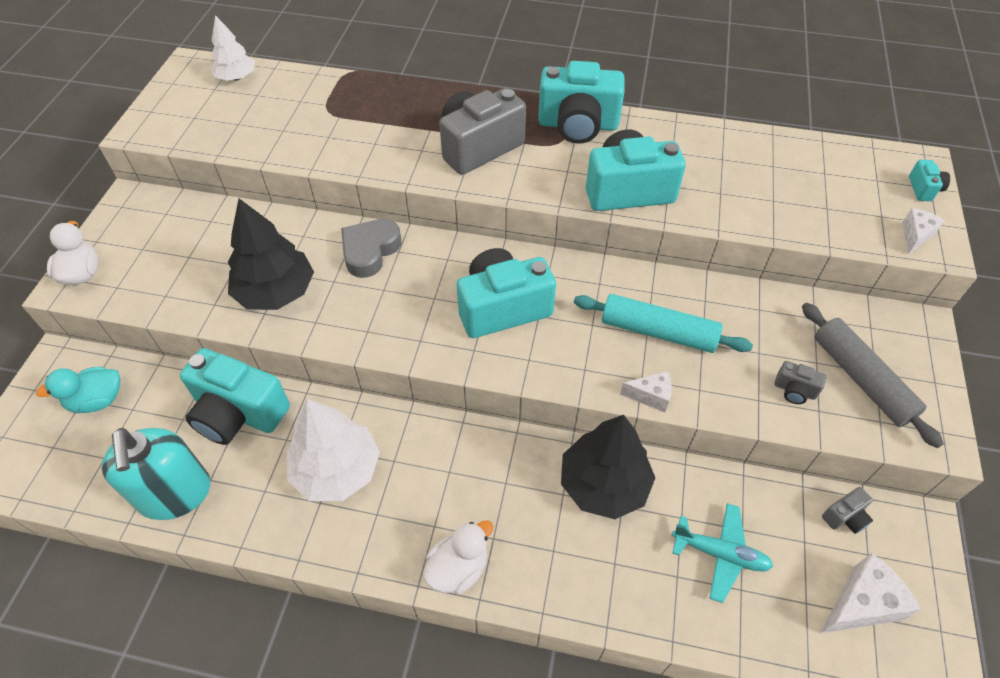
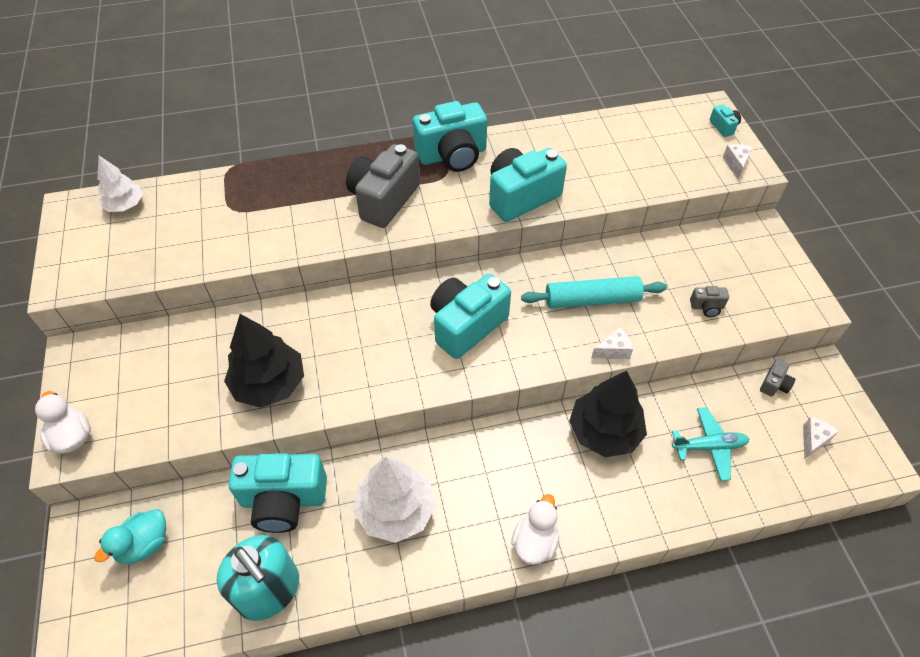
camera: 25 degrees left, 0 degrees up
(370, 251) = (330, 319): grey heart -> none
(860, 604) = (813, 440): white cheese -> white cheese, size x0.61
(861, 379) = (744, 282): grey rolling pin -> none

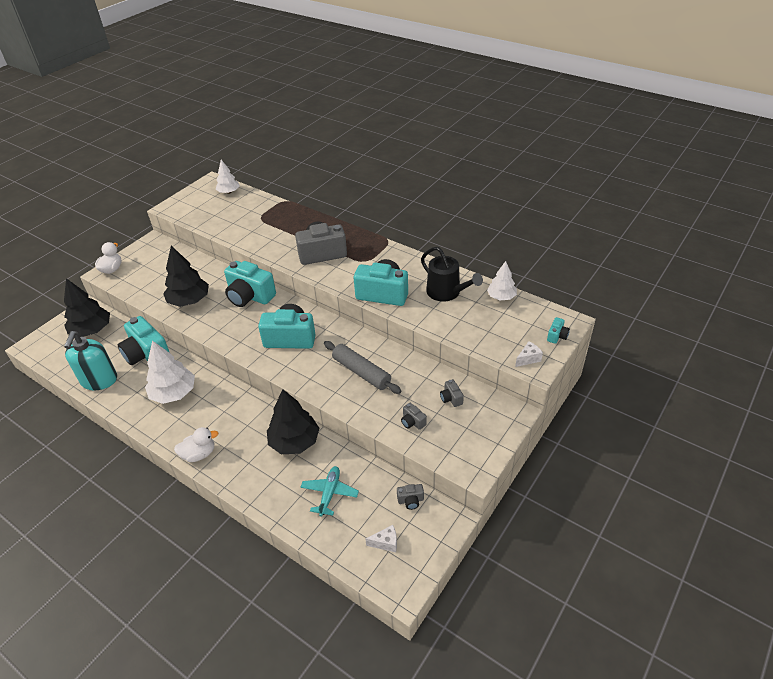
camera: 50 degrees right, 10 degrees down
(144, 544) = (92, 330): turquoise duck -> black tree
(452, 155) = (383, 254): turquoise camera -> turquoise camera (250, 296)
(577, 152) = (446, 292): none -> black watering can
(592, 299) = (361, 372): turquoise rolling pin -> grey rolling pin
(613, 351) = (333, 401): white cheese -> none
(628, 122) = (501, 297): none -> white tree
(701, 257) = (451, 398): none -> grey camera
(709, 446) = (329, 493): turquoise plane -> turquoise plane turned 120 degrees counterclockwise

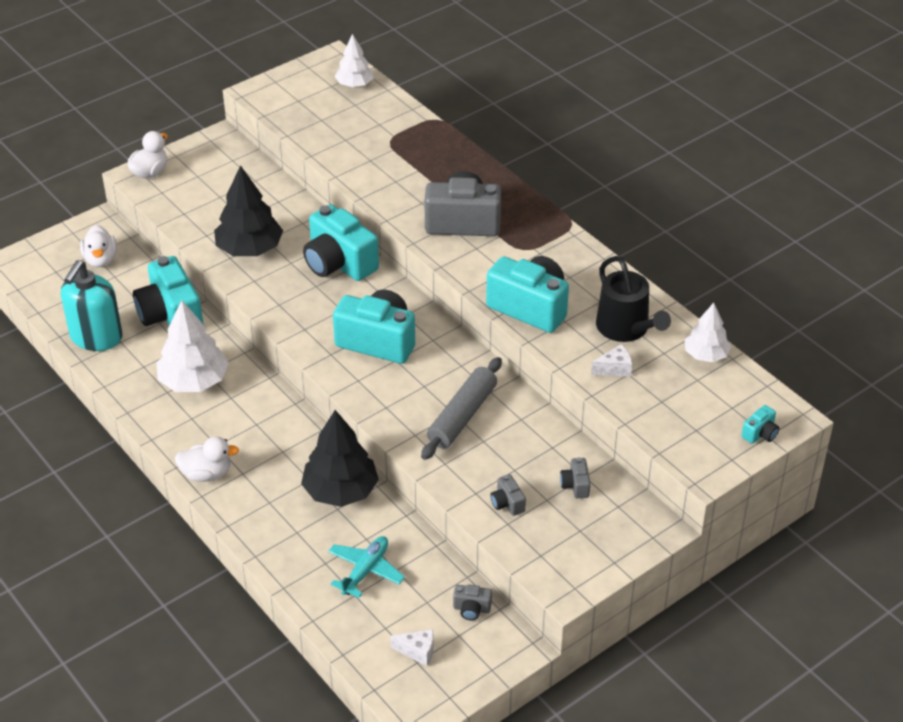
camera: 15 degrees right, 0 degrees up
(92, 330) = (101, 259): black tree -> white duck
(361, 372) = (462, 416): grey rolling pin -> grey rolling pin turned 60 degrees clockwise
(528, 359) = (700, 455): white cheese -> white cheese (614, 369)

